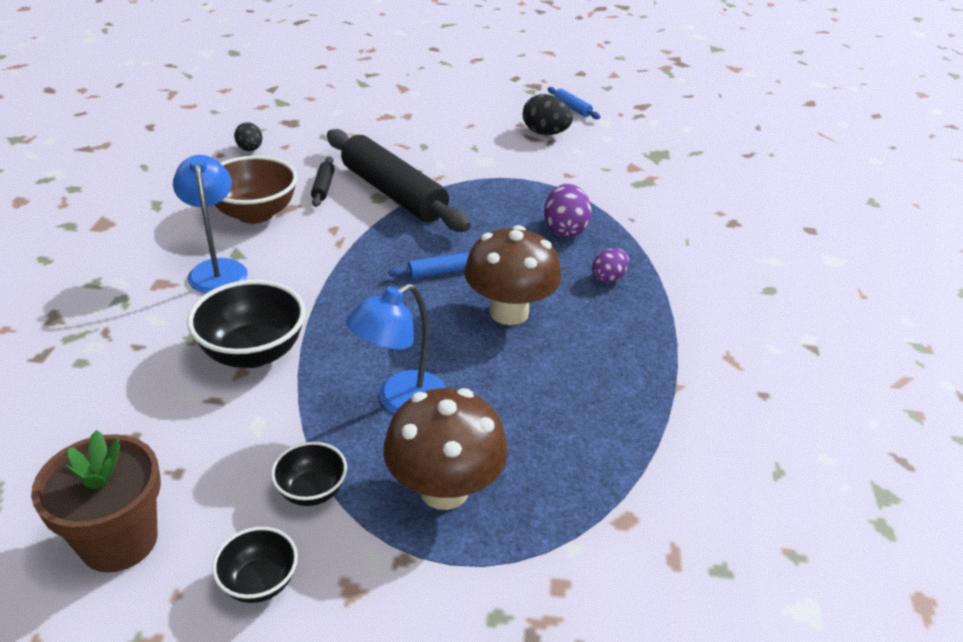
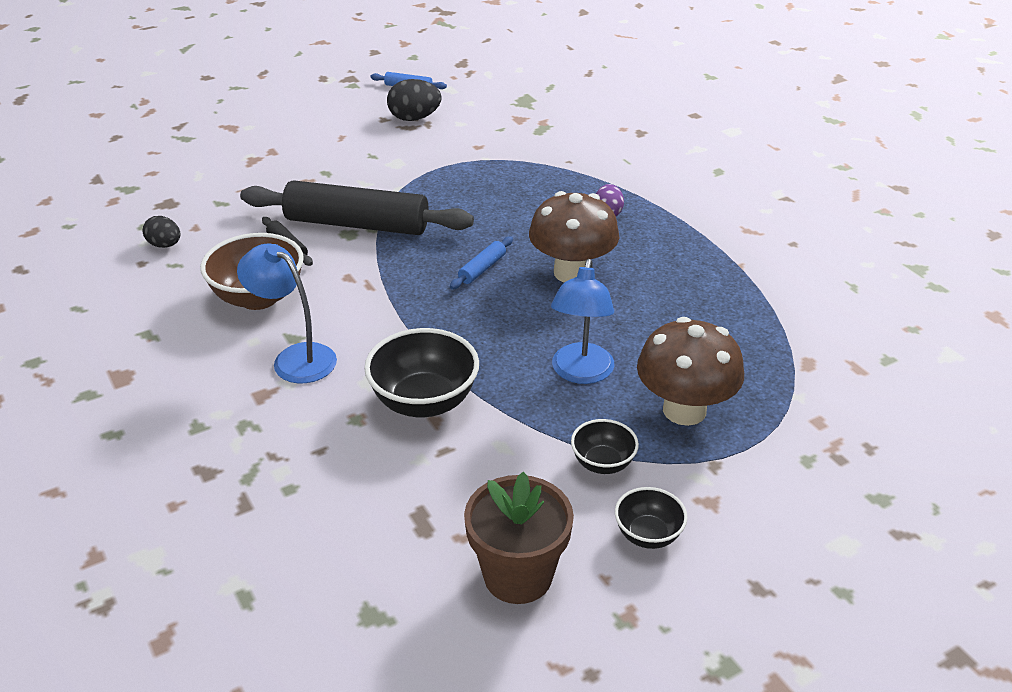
camera: 35 degrees left, 0 degrees up
(565, 230) = (532, 192): purple egg -> none

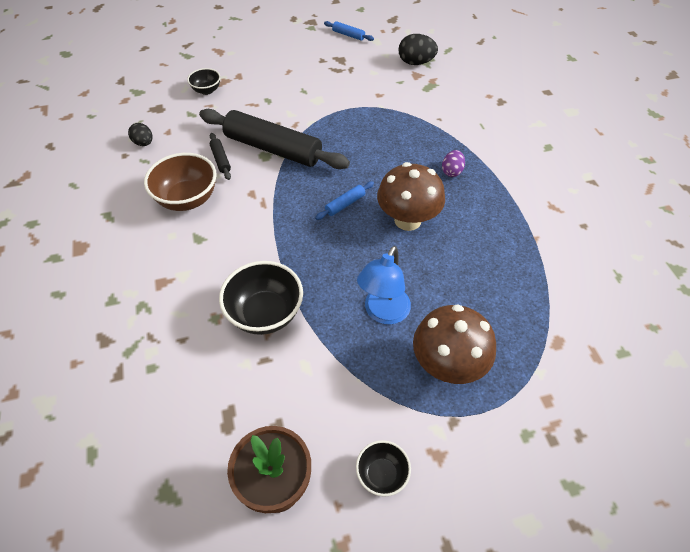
camera: 15 degrees right, 15 degrees up
(295, 358) = (193, 256): blue lamp -> none
(414, 118) = (343, 63): black egg -> black egg (416, 62)
(603, 463) = (371, 399): black bowl -> black bowl (206, 90)

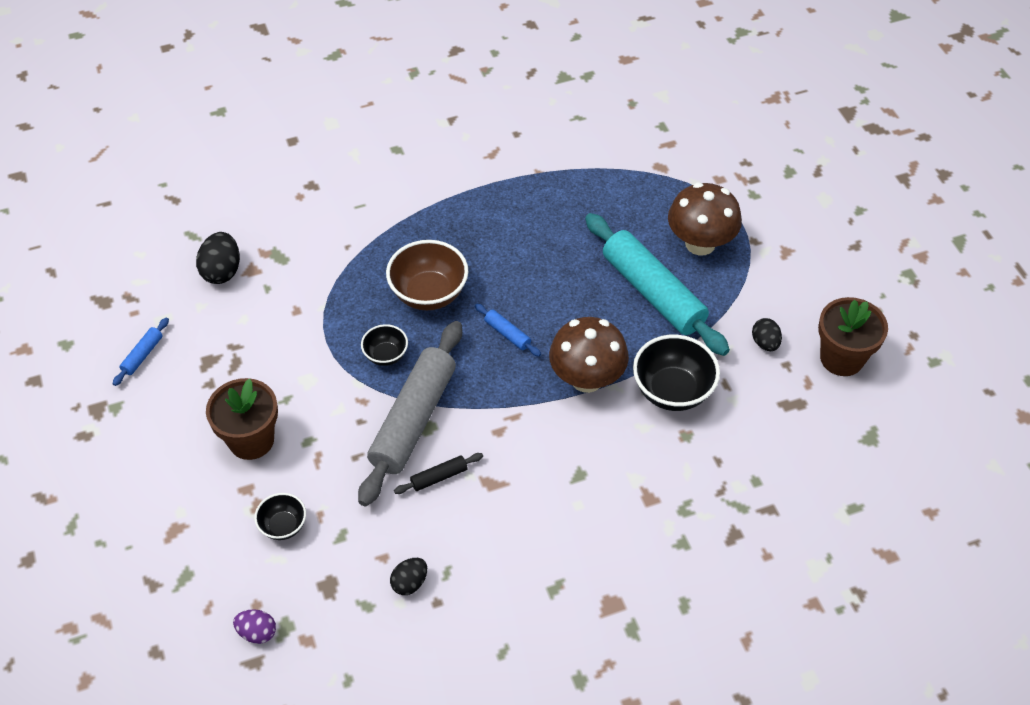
camera: 95 degrees left, 0 degrees up
(187, 199) = (516, 501): brown bowl -> brown bowl (429, 294)
(273, 148) = (413, 419): black rolling pin -> grey rolling pin
(274, 77) = (251, 440): none -> brown flower pot
(309, 406) = (765, 343): none -> black egg
(382, 474) = (812, 287): black bowl -> black bowl (386, 355)
(383, 313) = (653, 292): blue lamp -> turquoise rolling pin
(407, 220) = (525, 275): brown mushroom -> brown mushroom (587, 379)
(452, 171) = (444, 236): purple egg -> purple egg (257, 632)

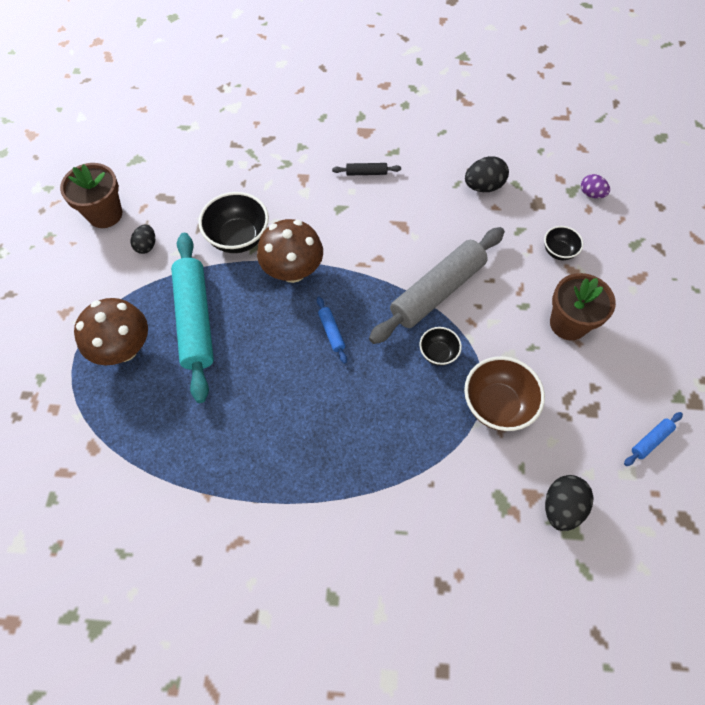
camera: 155 degrees left, 10 degrees up
(410, 583) = (483, 186): black egg -> black egg, size x1.55
(429, 294) = (378, 397): brown bowl -> brown bowl (497, 405)
(439, 477) = (436, 243): black rolling pin -> black rolling pin (366, 173)

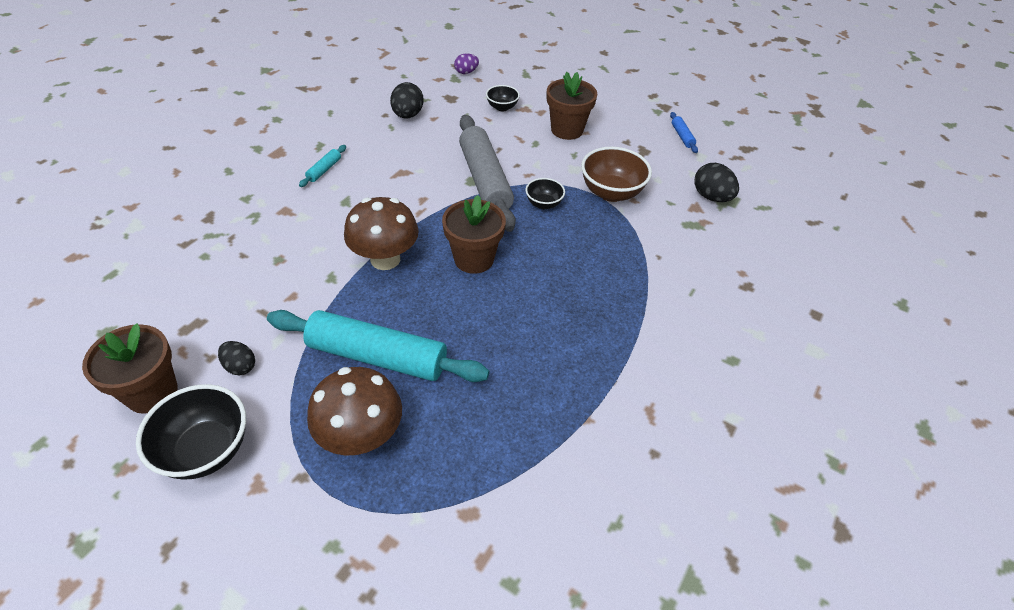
camera: 65 degrees left, 15 degrees down
(238, 238) = (308, 284): black bowl -> black bowl (206, 450)
(331, 332) = (474, 259): blue rolling pin -> brown flower pot
(366, 173) = (324, 170): black rolling pin -> turquoise rolling pin

